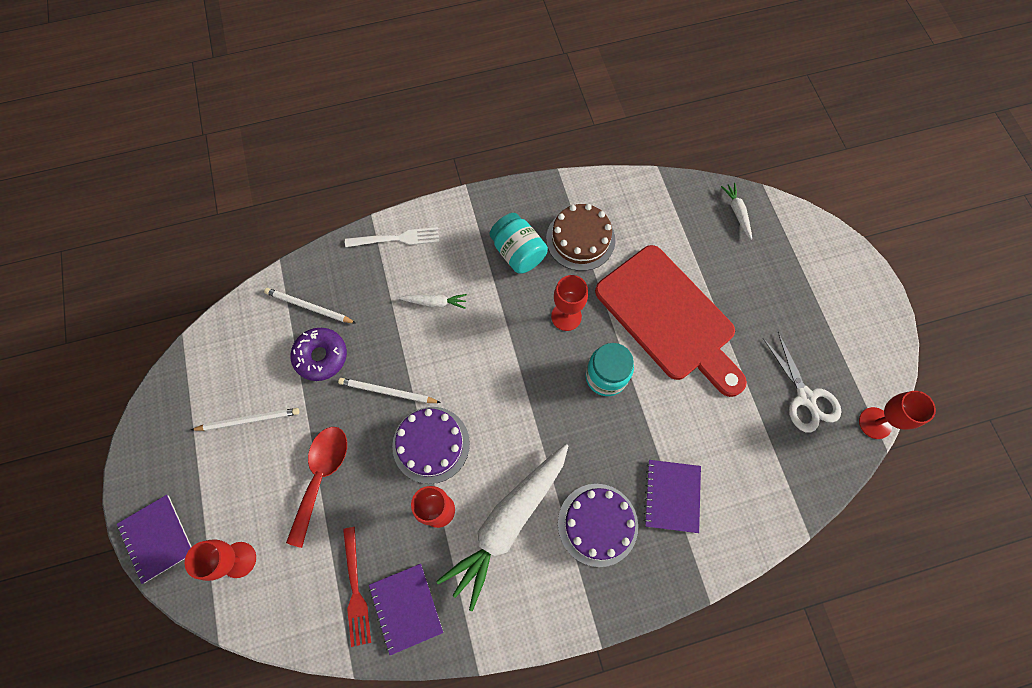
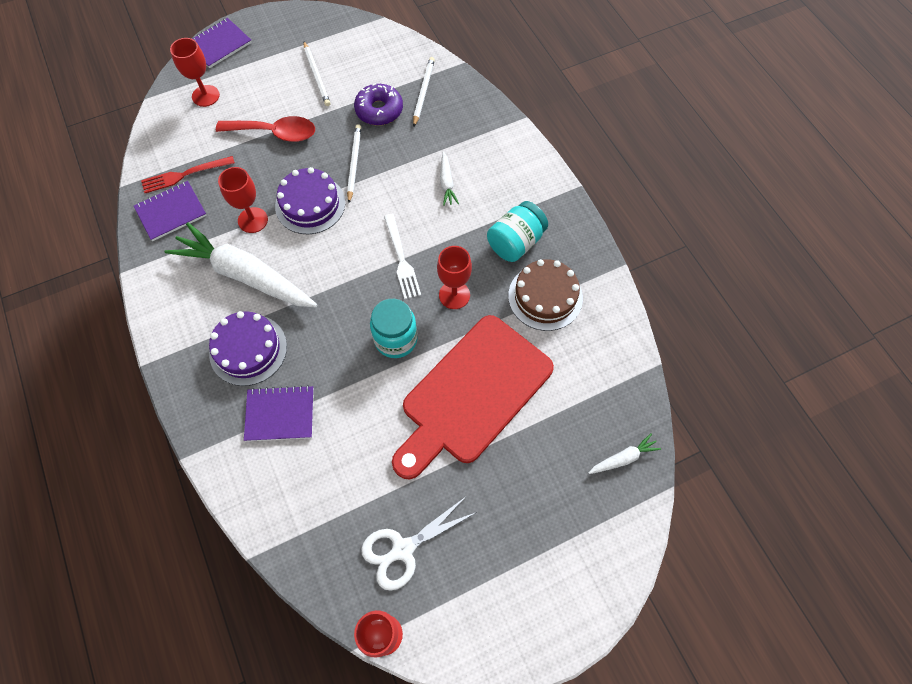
camera: 80 degrees right, 5 degrees down
(397, 238) = (506, 141): white fork -> white fork (402, 260)

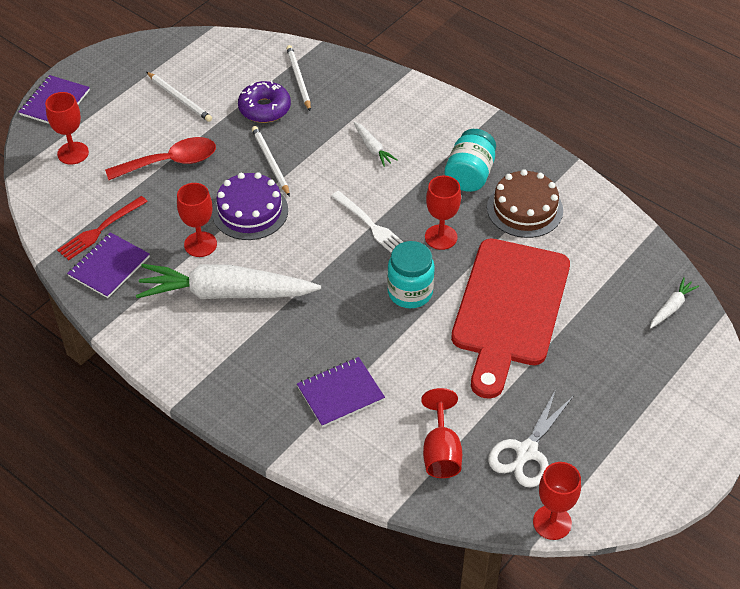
camera: 25 degrees left, 15 degrees down
(248, 349) = (272, 353): purple cake -> none
(329, 513) = (441, 452): none -> red goblet

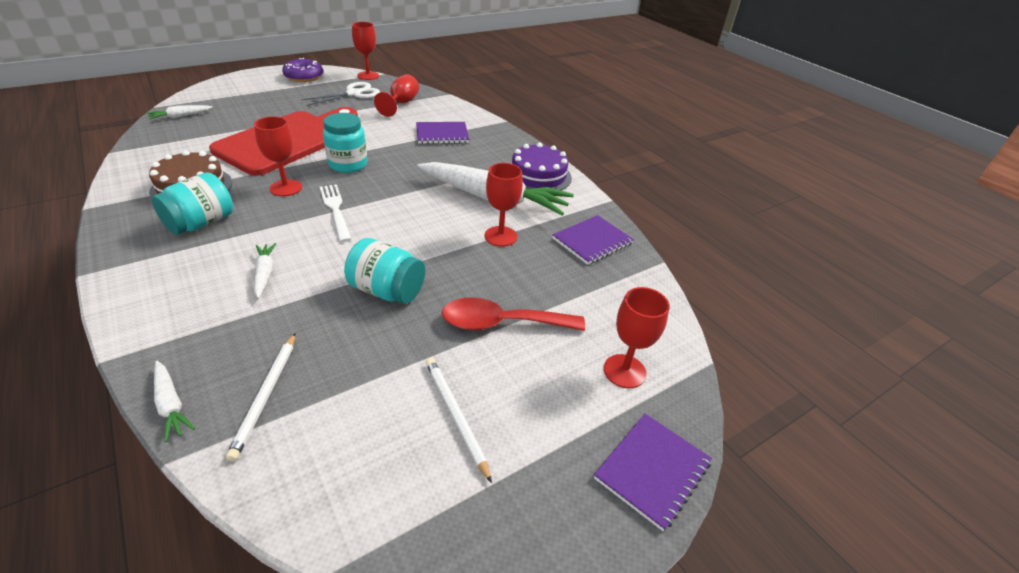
camera: 165 degrees left, 10 degrees down
(99, 230) = (598, 273): red fork -> none
(250, 211) = (439, 250): purple cake -> purple cake (538, 175)
(264, 108) = (347, 361): purple donut -> purple donut (304, 77)
(270, 162) = (387, 291): white pencil -> turquoise jar
(347, 61) = (171, 404): none -> white carrot

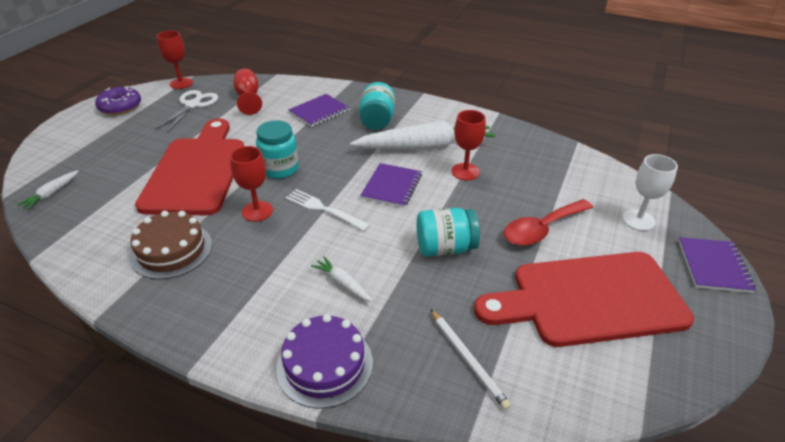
camera: 30 degrees left, 0 degrees up
(171, 404) = (415, 406): white carrot -> none
(201, 223) = (229, 274): turquoise jar -> turquoise jar (377, 120)
(455, 416) = (590, 299): white pencil -> red cutting board
(538, 175) = (431, 115): purple cake -> purple cake (324, 364)
(592, 241) = (523, 147): purple notebook -> purple notebook (391, 186)
(624, 371) = (638, 220): red goblet -> white goblet

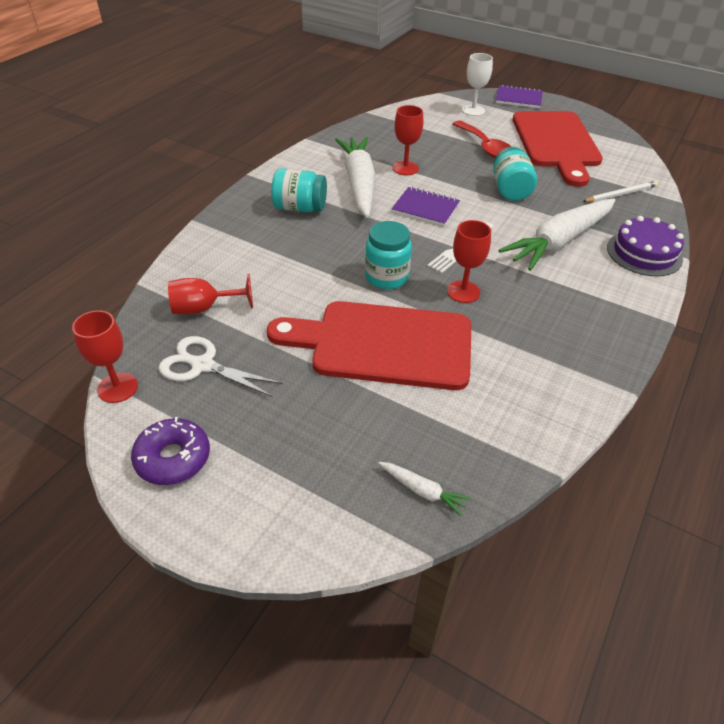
camera: 85 degrees left, 5 degrees up
(171, 250) = (529, 350): brown cake -> none
(319, 112) = (265, 247): purple notebook -> none
(343, 283) = (559, 242): white carrot -> white carrot, size x2.40

